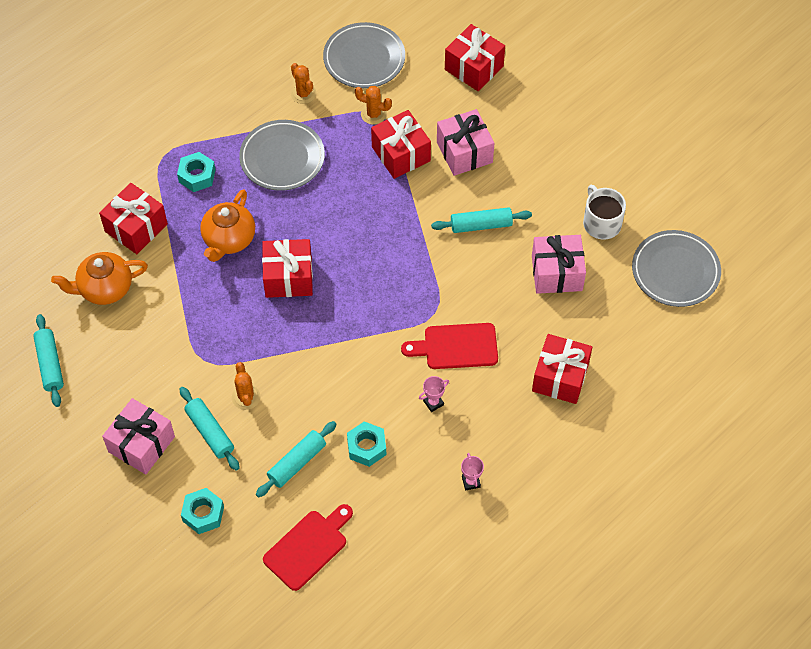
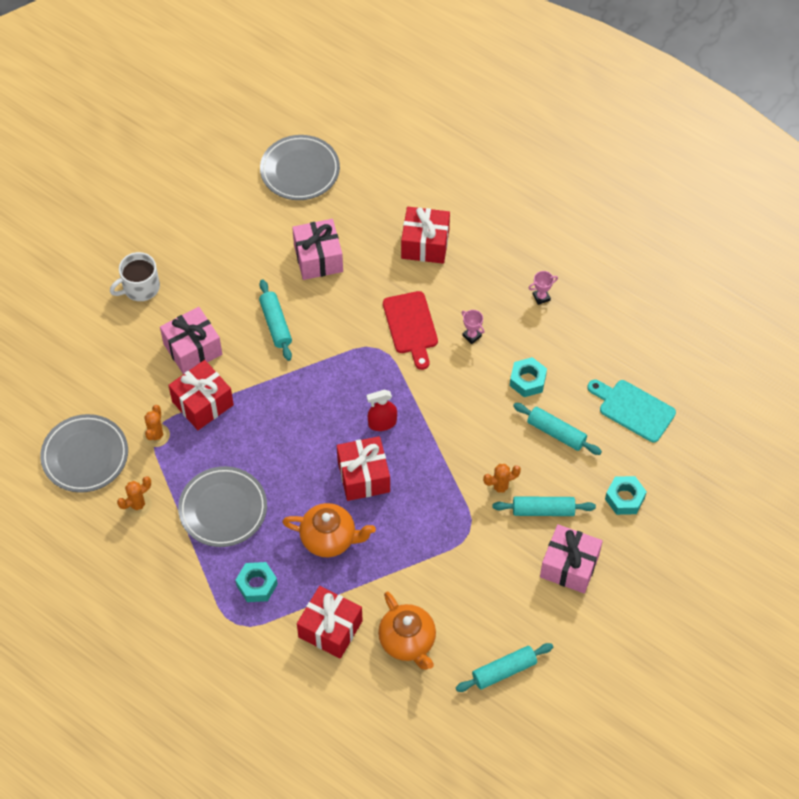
camera: 100 degrees left, 0 degrees up
(210, 432) = (543, 510): turquoise rolling pin -> turquoise rolling pin turned 45 degrees clockwise
(308, 547) = (633, 409): red cutting board -> turquoise cutting board
(345, 302) = (382, 423): none -> red spray bottle
(474, 68) = (87, 355): red gift -> none
(601, 223) = (257, 230): white mug -> white mug (140, 287)

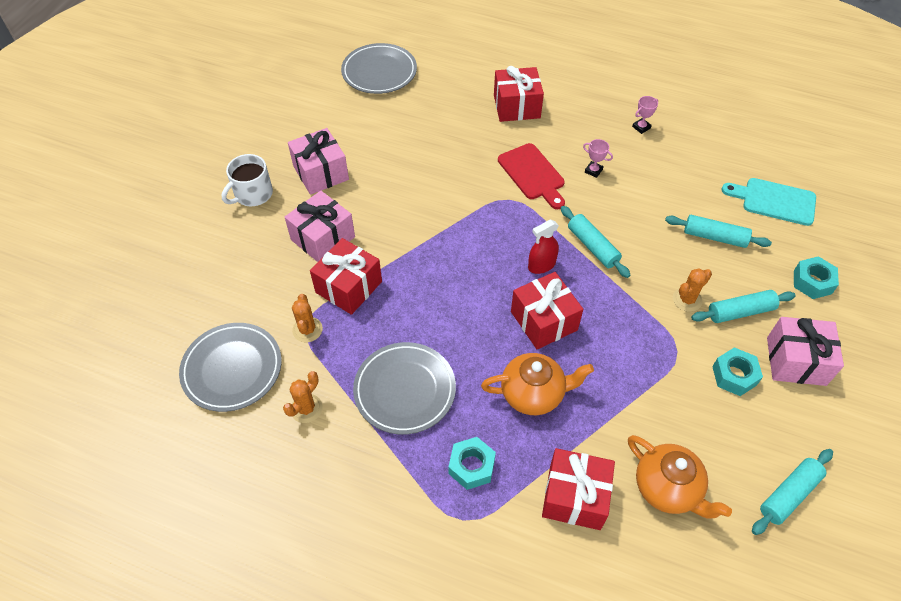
camera: 15 degrees left, 5 degrees down
(276, 324) = (400, 199): turquoise rolling pin -> turquoise rolling pin (592, 246)
(318, 258) = (422, 136): pink gift -> pink gift (321, 173)
(527, 380) = (664, 197): turquoise nut -> turquoise nut (734, 375)

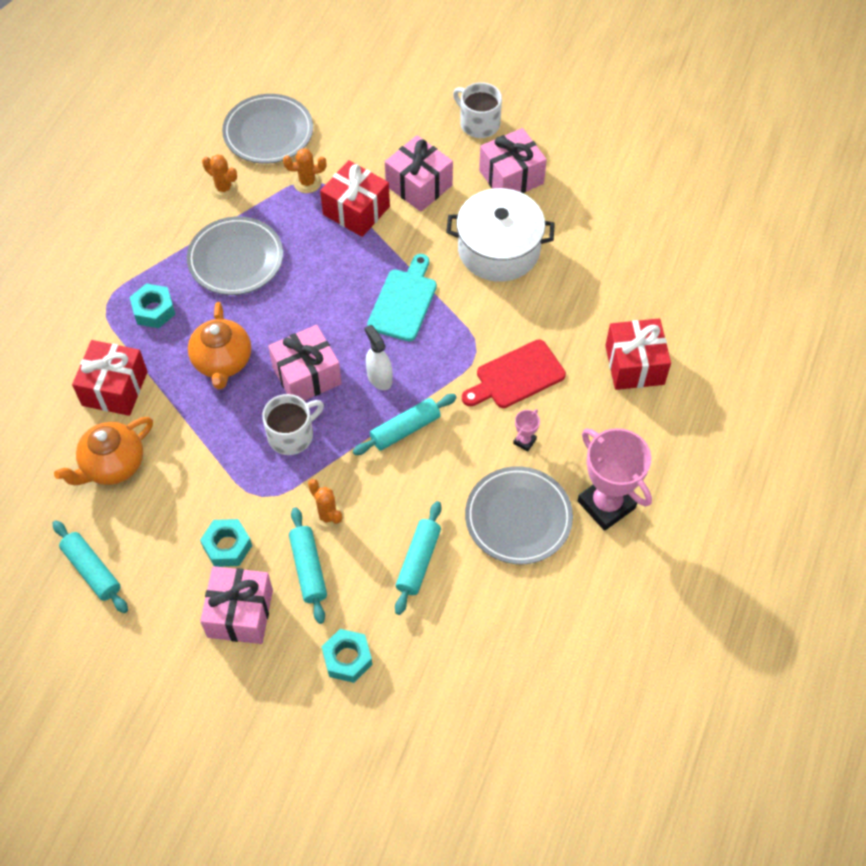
camera: 90 degrees right, 5 degrees up
(379, 72) = (684, 221): grey plate -> grey plate (518, 518)
(401, 183) = (499, 249): none -> white pot
(541, 265) = (379, 377): red spray bottle -> white spray bottle
(544, 321) = (306, 375): red gift -> pink gift
(609, 330) = (291, 435): none -> white mug
(641, 127) = (606, 504): pink trophy -> pink trophy, size x2.38
(774, 201) = (478, 644): turquoise cutting board -> turquoise cutting board (404, 301)

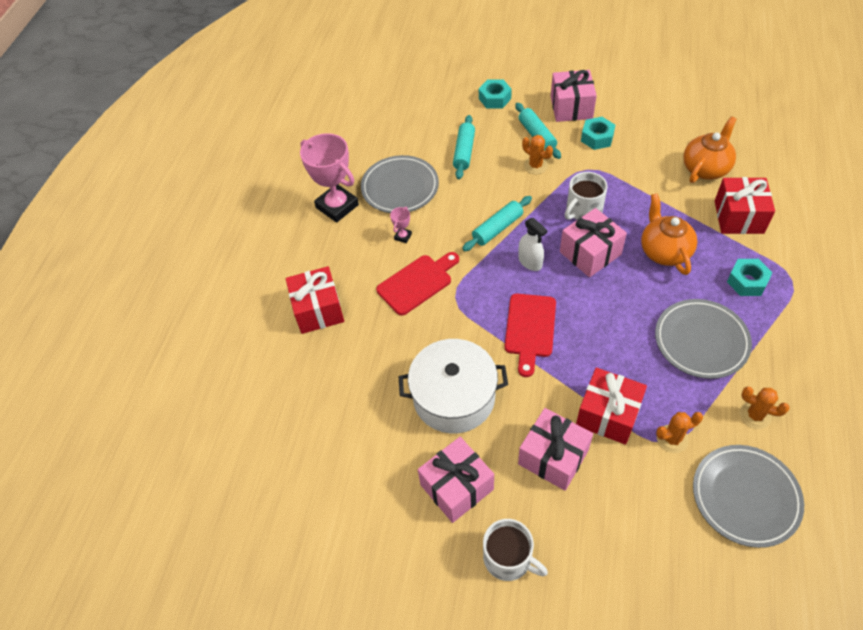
camera: 175 degrees right, 5 degrees down
(92, 570) = (679, 111): turquoise rolling pin -> none
(404, 301) = (530, 329): turquoise cutting board -> red cutting board

